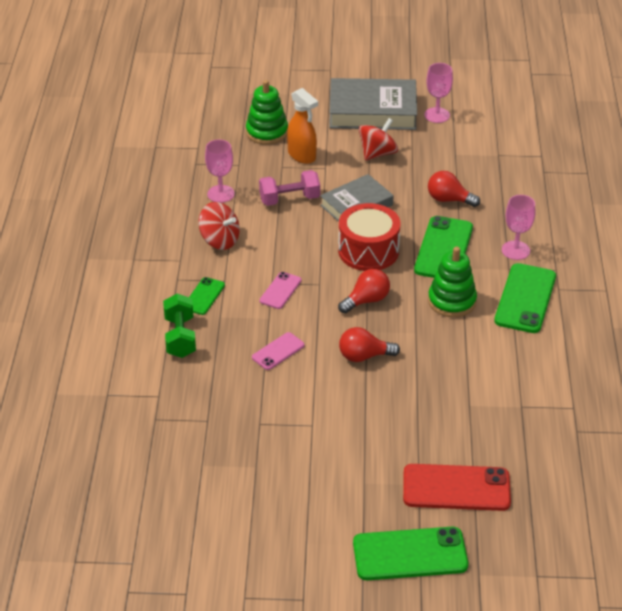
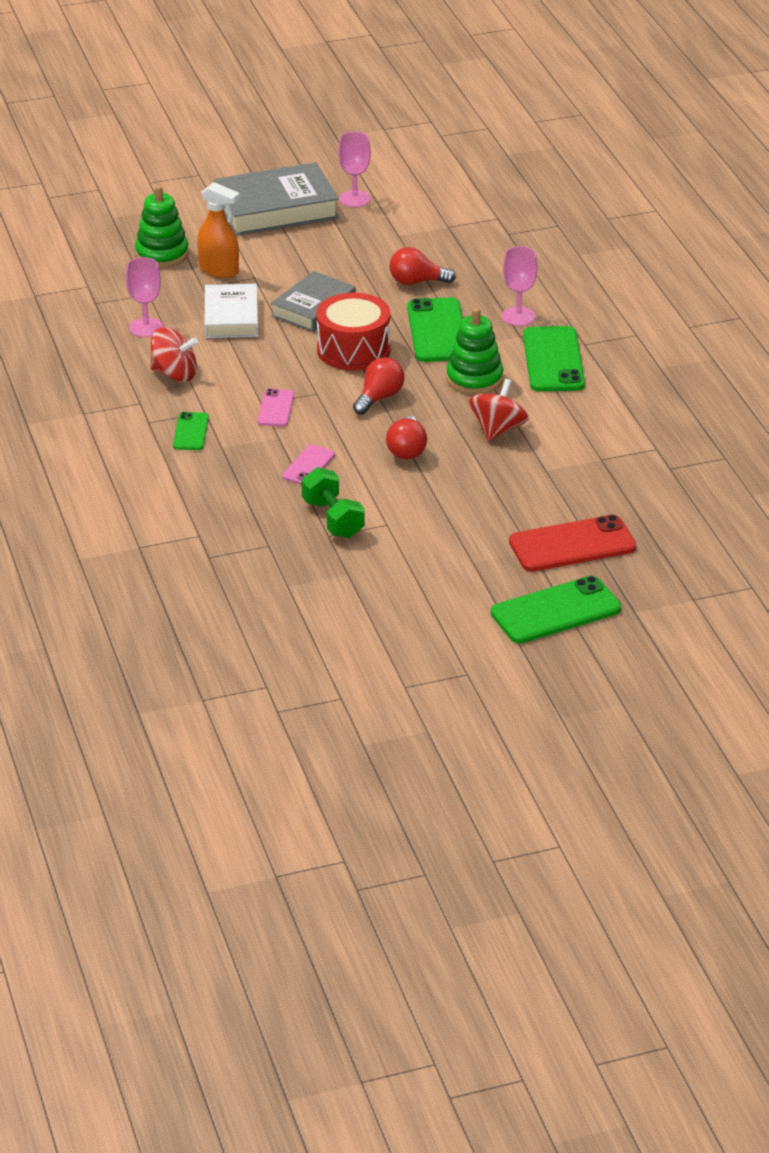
camera: 20 degrees left, 5 degrees down
(180, 337) = (188, 476): green dumbbell -> green dumbbell (333, 519)
(289, 199) = (231, 317): pink dumbbell -> white book
(364, 356) = (407, 450): red light bulb -> red light bulb turned 60 degrees counterclockwise
(377, 153) = (307, 251): red spinning top -> red spinning top (498, 430)

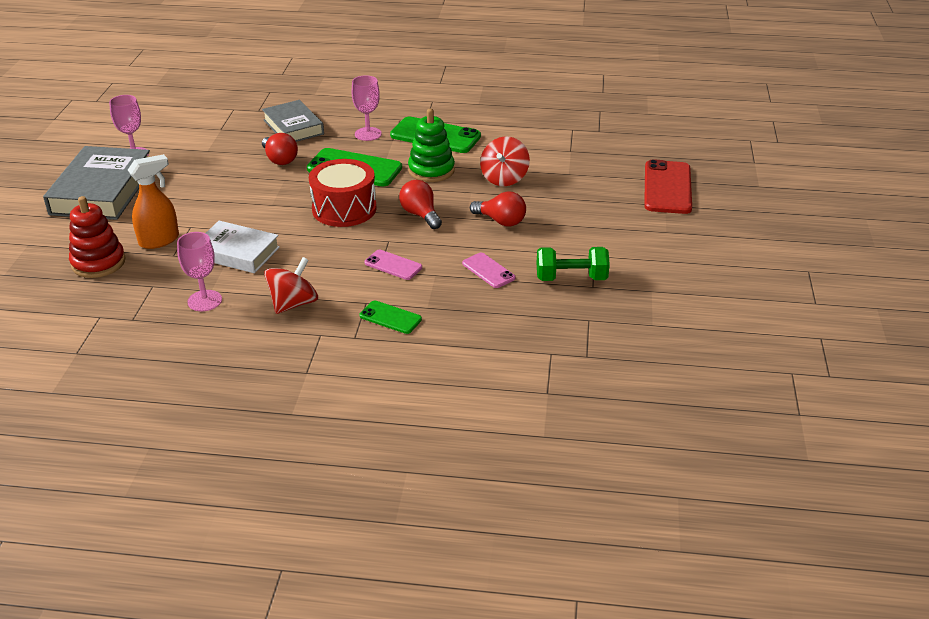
camera: 65 degrees left, 0 degrees up
(162, 254) = (98, 263): green stacking toy -> red stacking toy
(313, 308) = (266, 211): grey book -> grey book (293, 127)
(416, 282) = (279, 159): red light bulb -> red light bulb turned 60 degrees counterclockwise
(498, 430) = (504, 178): red spinning top -> red spinning top turned 120 degrees counterclockwise
(555, 611) = (745, 215): green phone -> none

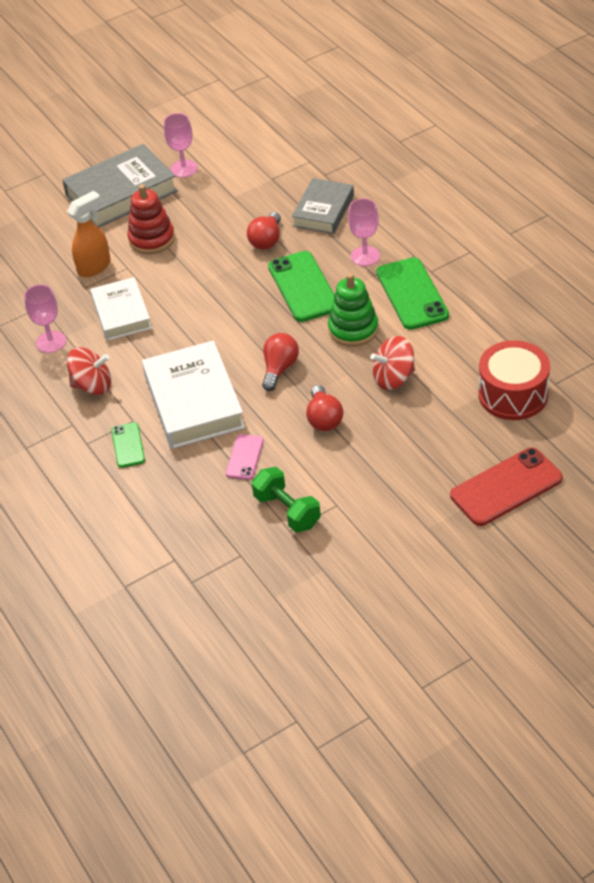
camera: 55 degrees right, 10 degrees up
(98, 263) = (39, 261): red stacking toy -> red stacking toy (152, 239)
(159, 240) = (94, 267): orange spray bottle -> orange spray bottle turned 60 degrees counterclockwise
(344, 209) = (239, 323): red drum -> red drum (513, 394)
(393, 265) = (194, 401): pink phone -> white book

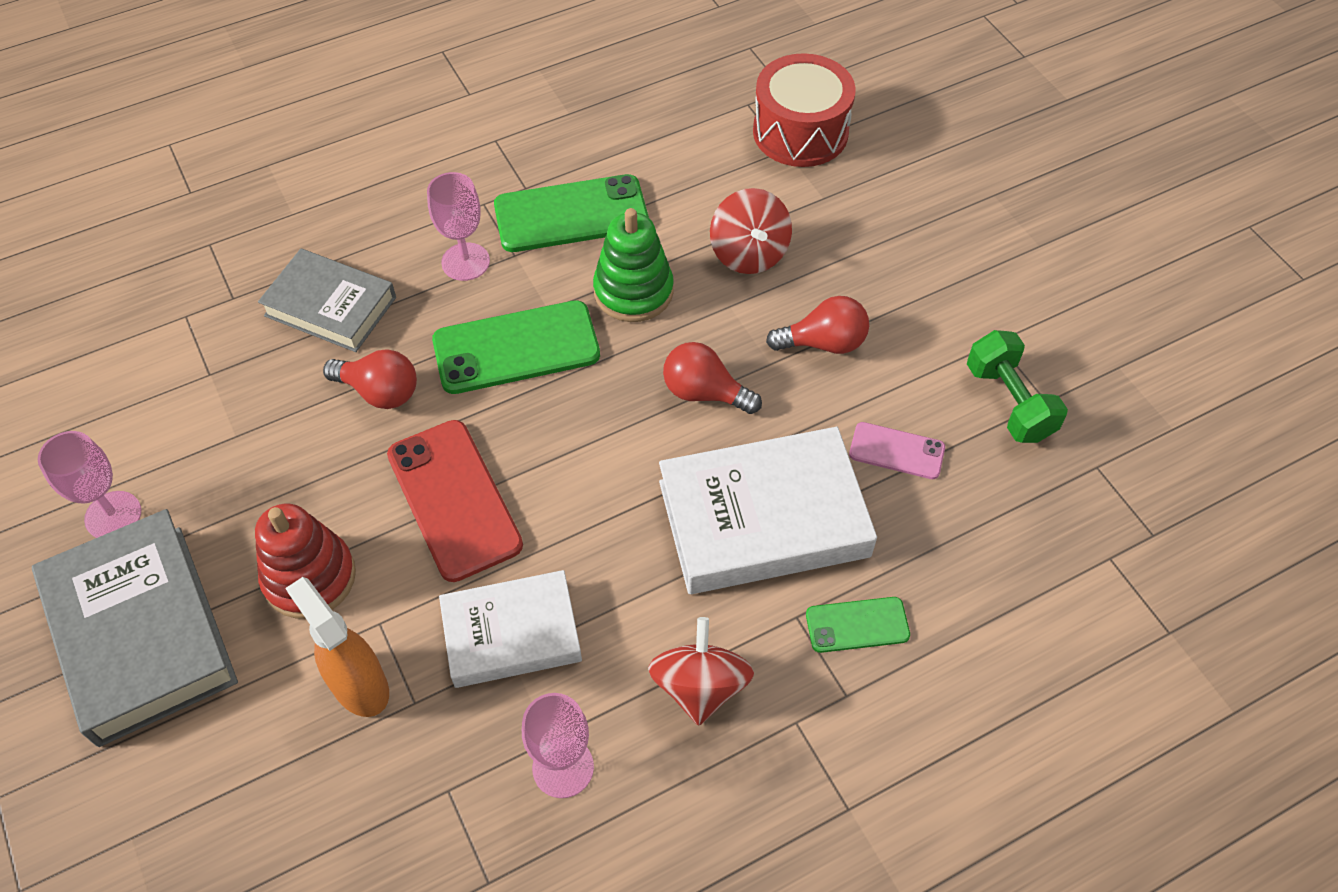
camera: 90 degrees left, 10 degrees up
(287, 511) = (1009, 402): green dumbbell -> green dumbbell turned 75 degrees counterclockwise
(506, 487) = (968, 160): red phone -> red phone (454, 500)

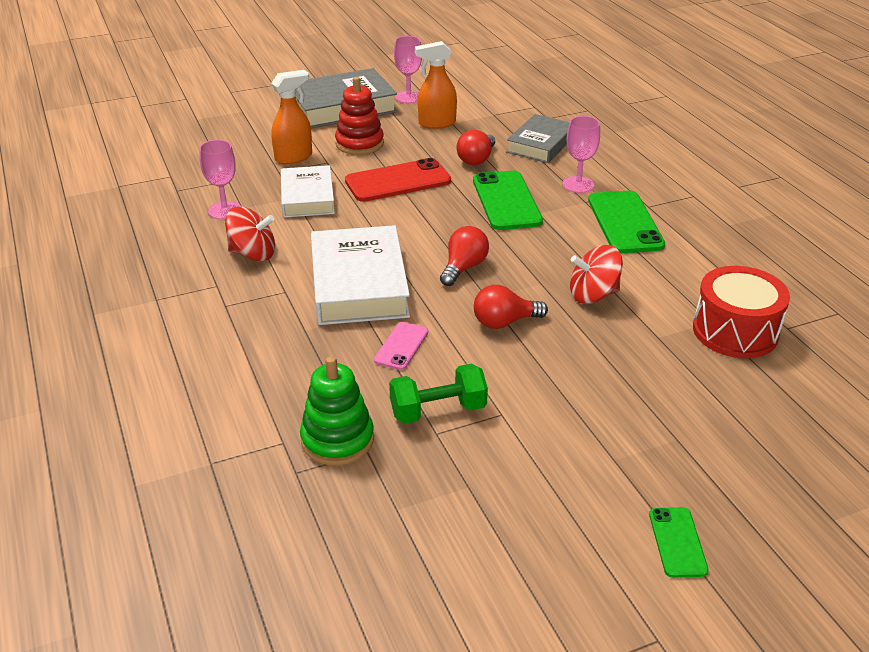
camera: 95 degrees right, 20 degrees down
(237, 459) = (436, 123): none -> orange spray bottle
(633, 291) = (554, 244): green stacking toy -> green stacking toy (337, 440)
(823, 343) = (504, 322): red light bulb -> red light bulb turned 75 degrees clockwise
(857, 625) = (270, 314): green phone -> green phone (677, 542)

